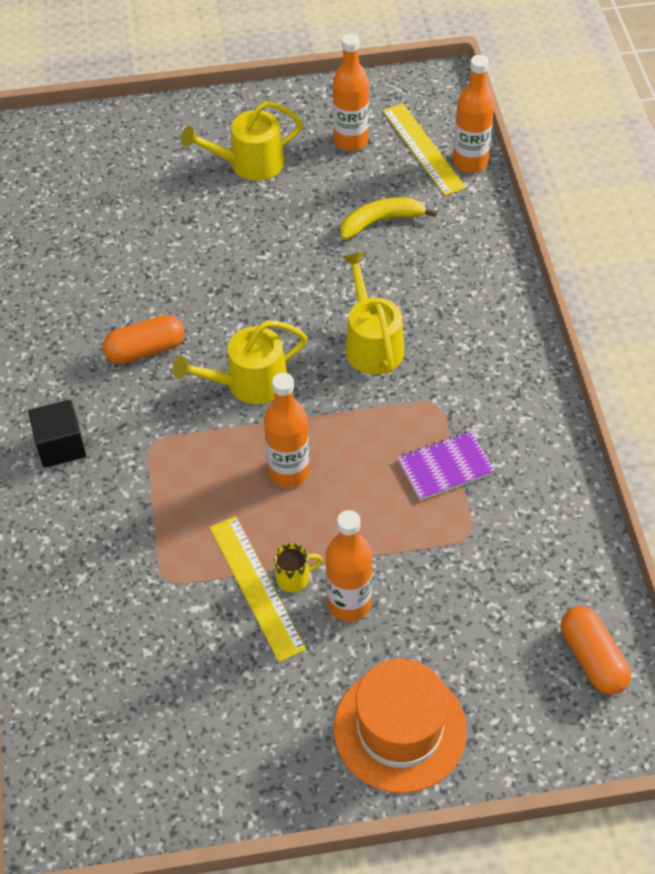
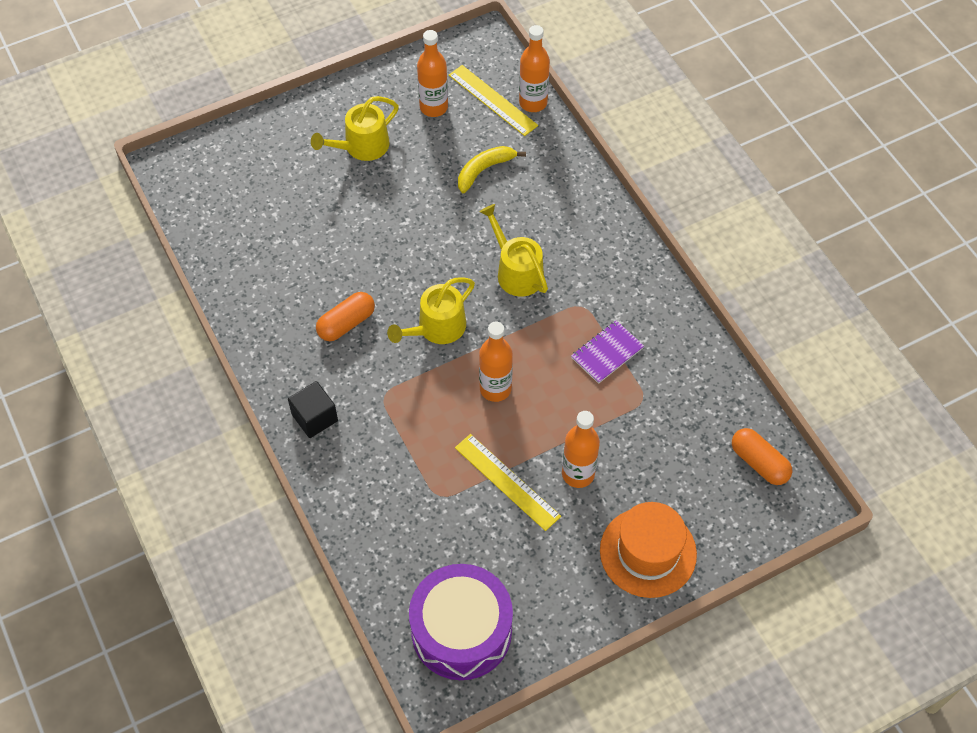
camera: 20 degrees left, 5 degrees up
(121, 755) = (461, 631): none -> purple drum
(294, 578) = (531, 467): yellow mug -> none

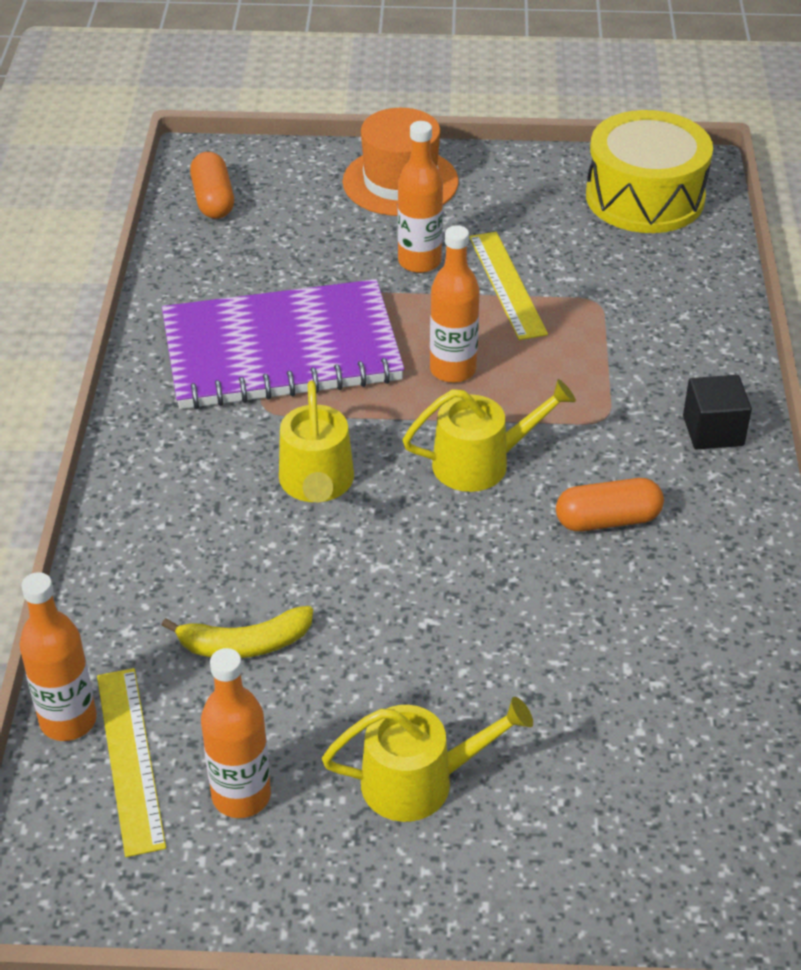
camera: 150 degrees left, 15 degrees down
(461, 631) = (645, 197): purple drum -> yellow drum
(607, 353) = (281, 350): purple notebook -> purple notebook, size x2.43

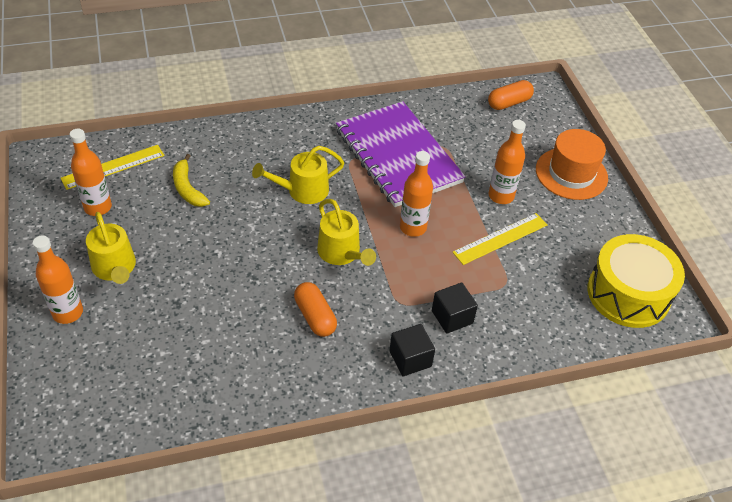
camera: 70 degrees right, 5 degrees up
(68, 720) = (131, 143): orange bottle -> orange bottle (68, 313)
(645, 370) = (452, 317): none -> black cube

